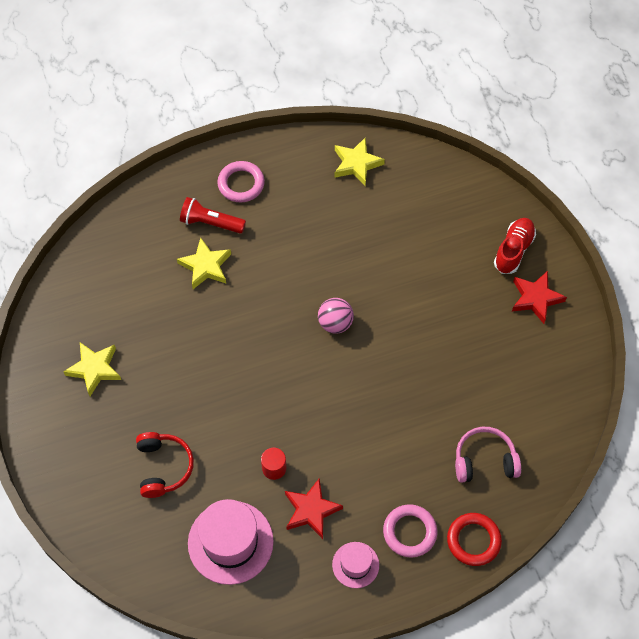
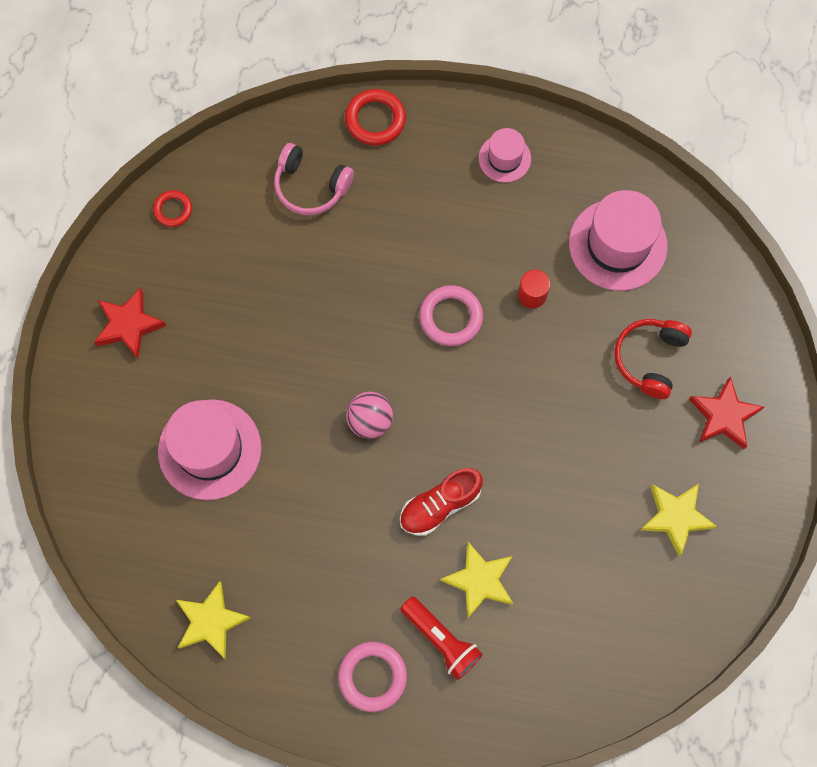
camera: 150 degrees left, 10 degrees up
(311, 510) = (518, 232): red star -> red star (723, 416)
(409, 532) = (432, 160): pink ring -> pink ring (451, 317)
(426, 253) = (209, 449): none -> pink hat
(513, 250) = (109, 396): red shoe -> red shoe (440, 505)
(567, 389) = (173, 210): none -> red ring

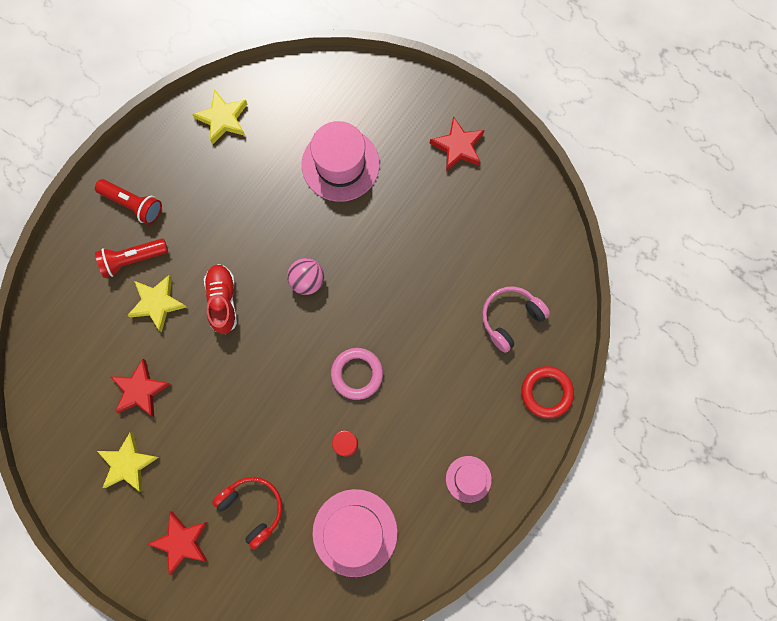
camera: 115 degrees right, 5 degrees up
(173, 210) = (535, 211): red ring -> none
(372, 677) = (133, 204): pink ring -> red flashlight
(588, 547) = (140, 390): none -> red star

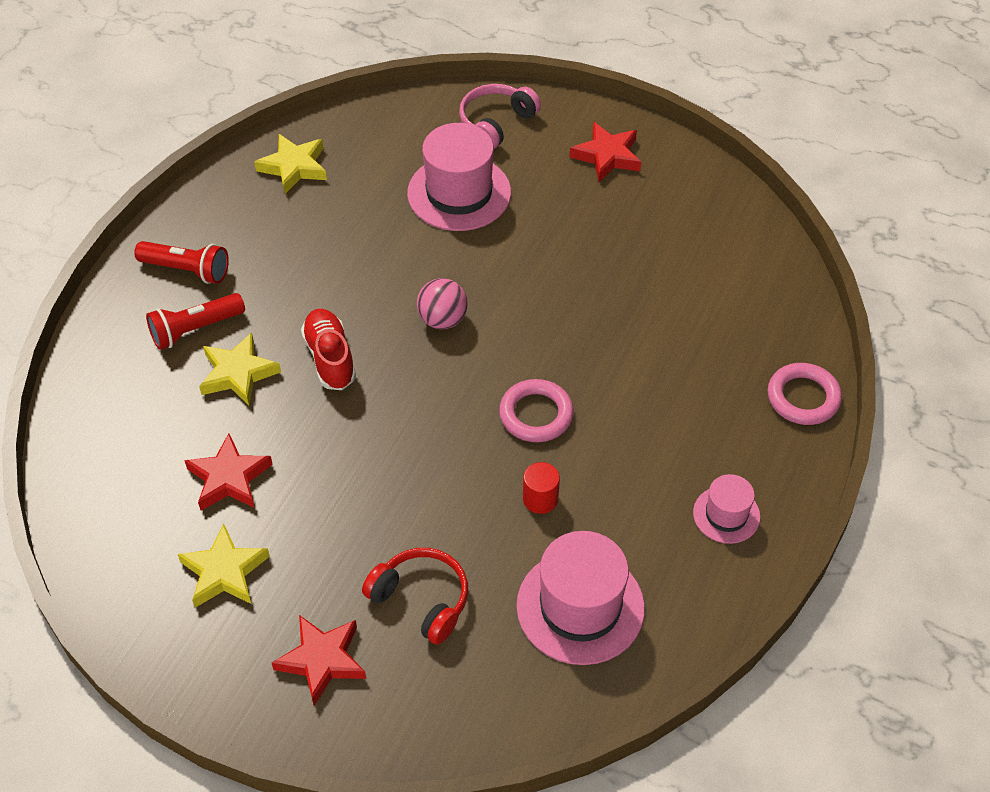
camera: 10 degrees left, 25 degrees down
(510, 318) = (729, 323): pink headphones -> pink headphones (496, 123)
(546, 392) = (803, 398): red ring -> pink ring

